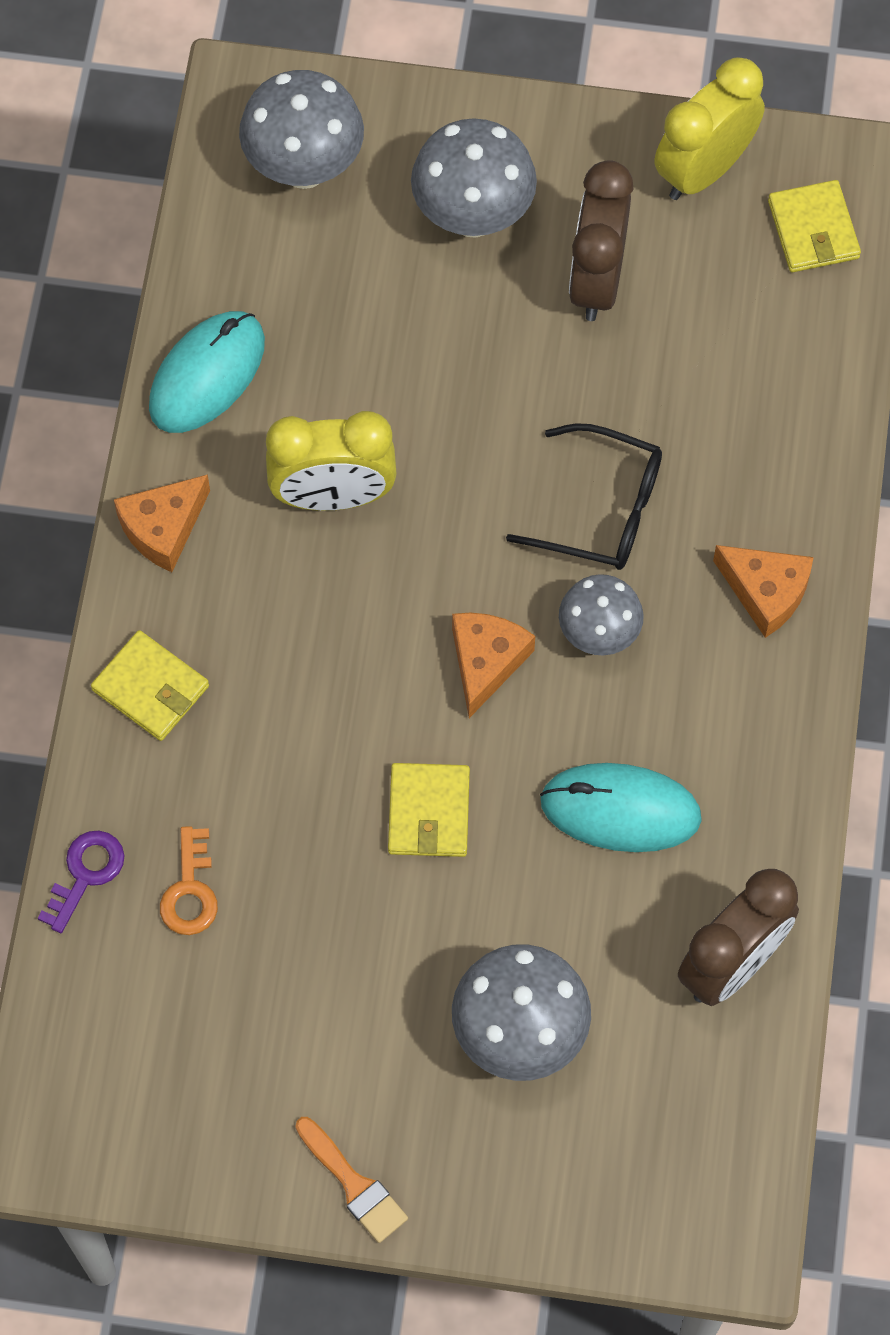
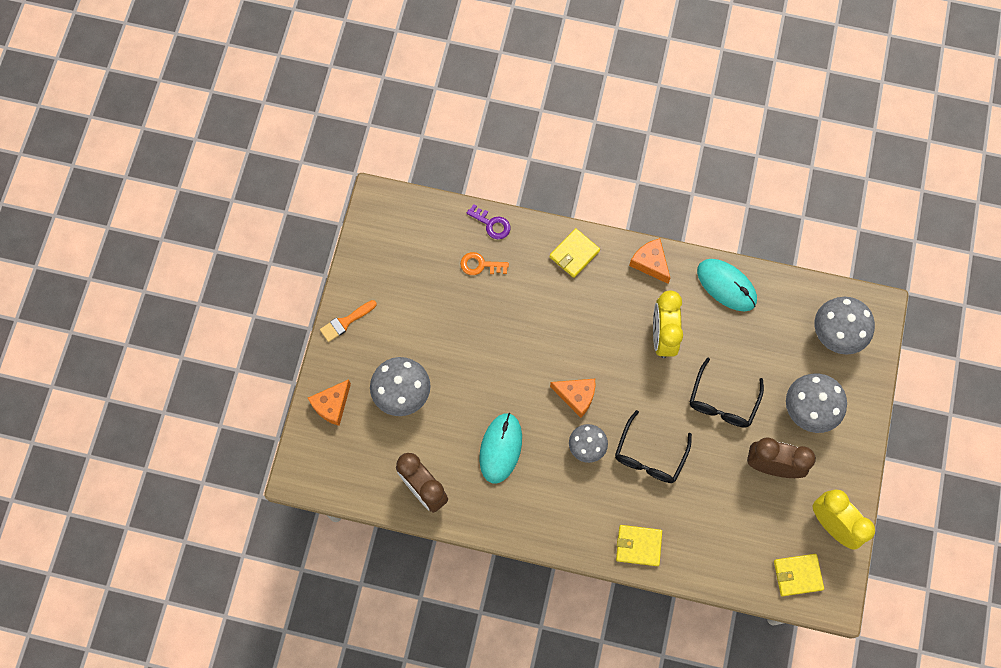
camera: 95 degrees right, 5 degrees up
(429, 812) = (507, 365): yellow wallet -> yellow wallet (638, 546)
(469, 374) = (722, 401): none -> black glasses
(766, 592) = (602, 527): orange cheese -> orange cheese (332, 405)

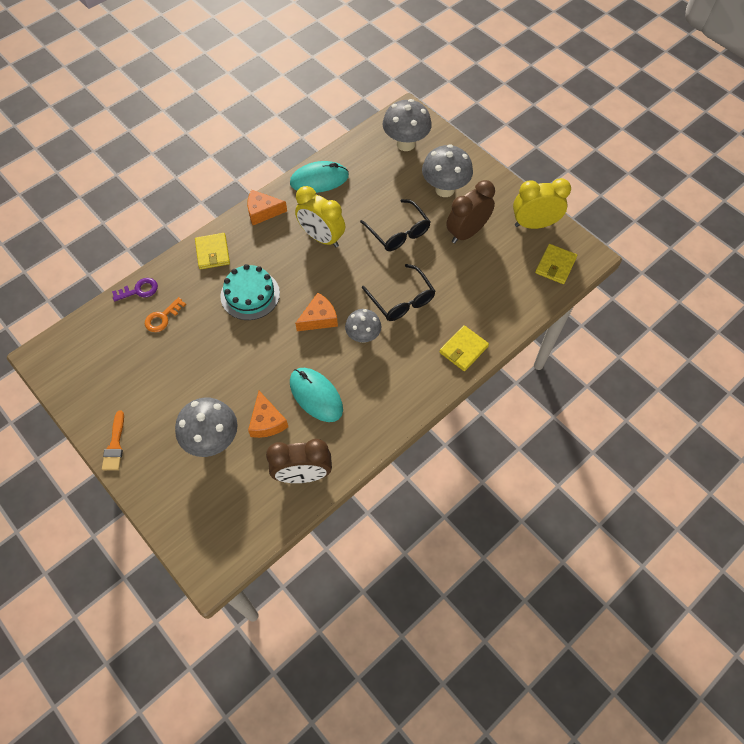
camera: 55 degrees left, 10 degrees down
(332, 405) = (173, 502): orange cheese -> orange cheese (267, 422)
(556, 319) = (250, 294): none -> turquoise cake

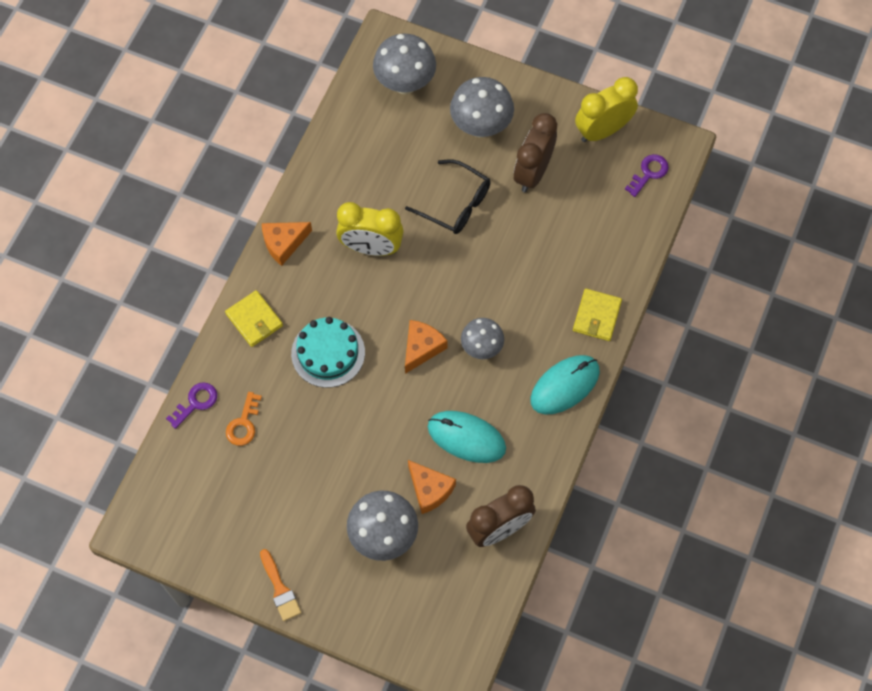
camera: 25 degrees left, 5 degrees up
(319, 180) = (327, 173): turquoise mouse -> turquoise mouse (565, 386)
(401, 300) = (501, 286): black glasses -> none
(555, 265) = (649, 173): yellow wallet -> purple key

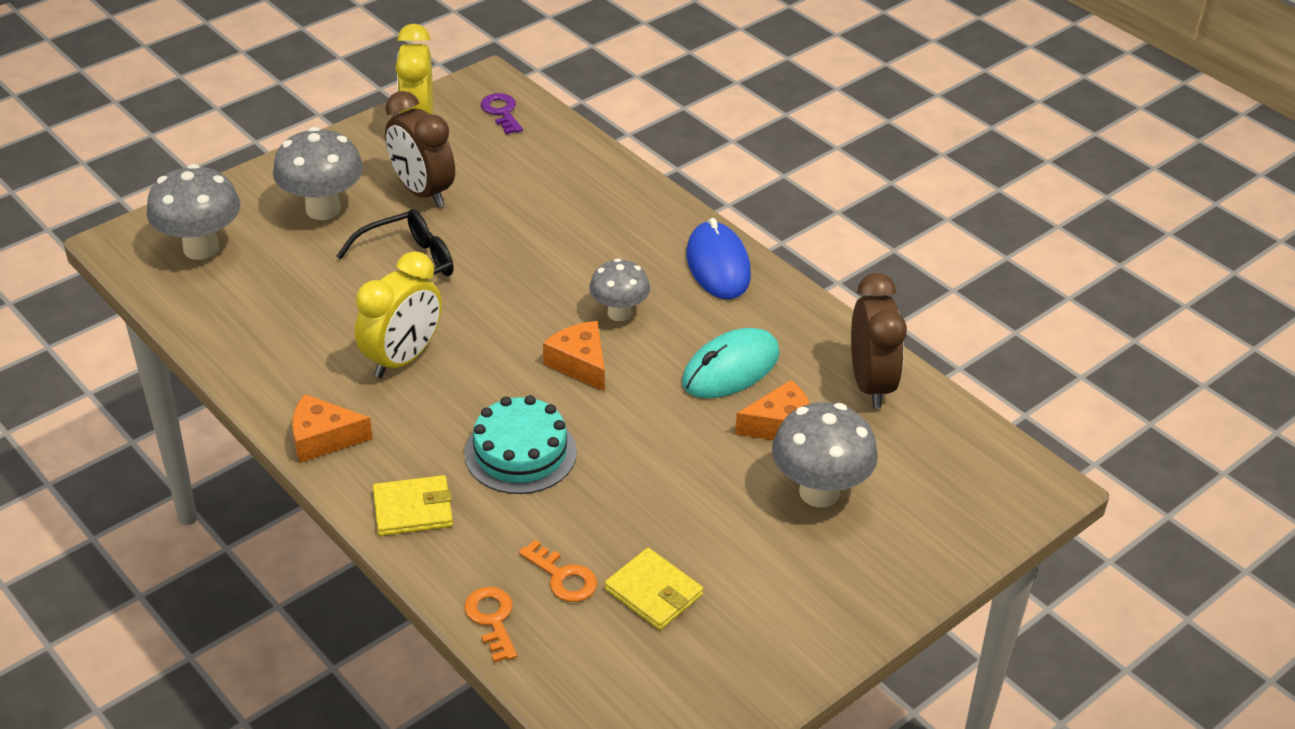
camera: 65 degrees left, 25 degrees down
(196, 402) = (492, 619): purple key -> orange key
(280, 589) = (838, 626): orange brush -> none
(283, 243) = (323, 438): orange cheese -> orange cheese turned 90 degrees clockwise
(565, 386) = (718, 265): turquoise mouse -> blue mouse
(597, 316) = (648, 210): yellow wallet -> yellow wallet (653, 592)

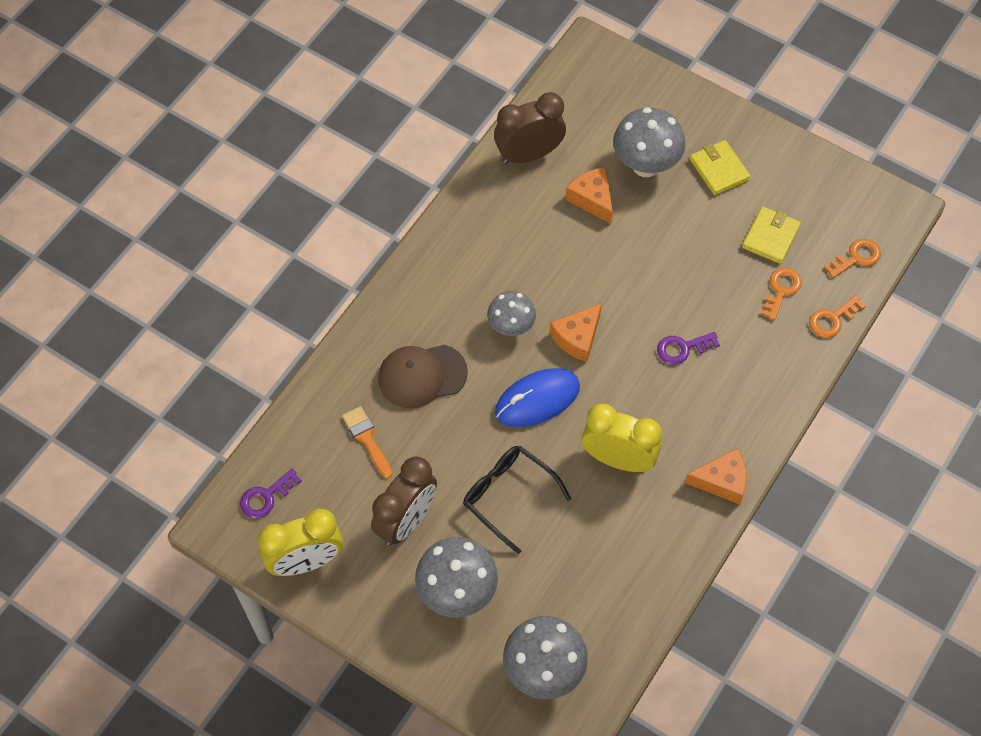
camera: 105 degrees left, 20 degrees up
(323, 438) = (722, 481): orange cheese -> orange cheese turned 75 degrees counterclockwise
(413, 509) = (763, 397): yellow wallet -> yellow wallet (719, 169)
(520, 452) = (682, 348): turquoise cake -> purple key
(531, 183) = (367, 439): none -> orange brush
(580, 682) = (856, 257): none -> orange key
(588, 234) = (422, 376): none -> brown cap
(718, 265) = (430, 275): blue mouse -> blue mouse (537, 399)
(730, 368) = (545, 241): turquoise mouse -> none

